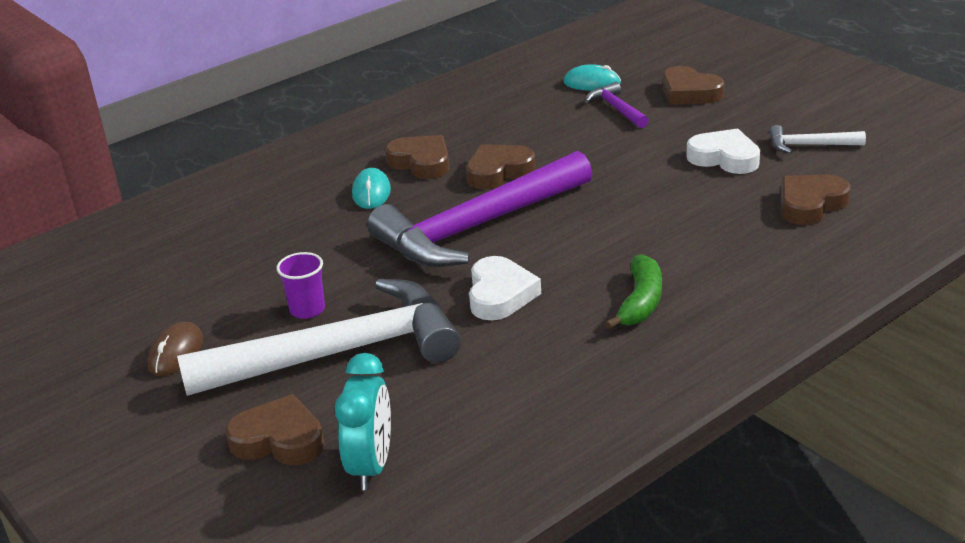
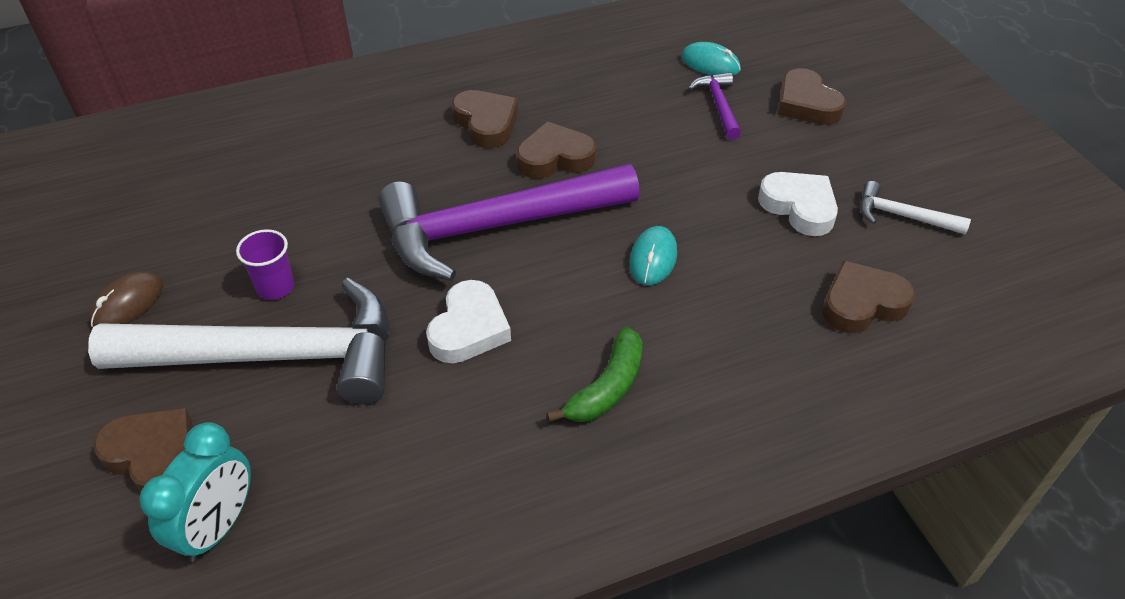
camera: 15 degrees right, 15 degrees up
(371, 192) = (418, 149): turquoise mouse -> turquoise mouse (653, 258)

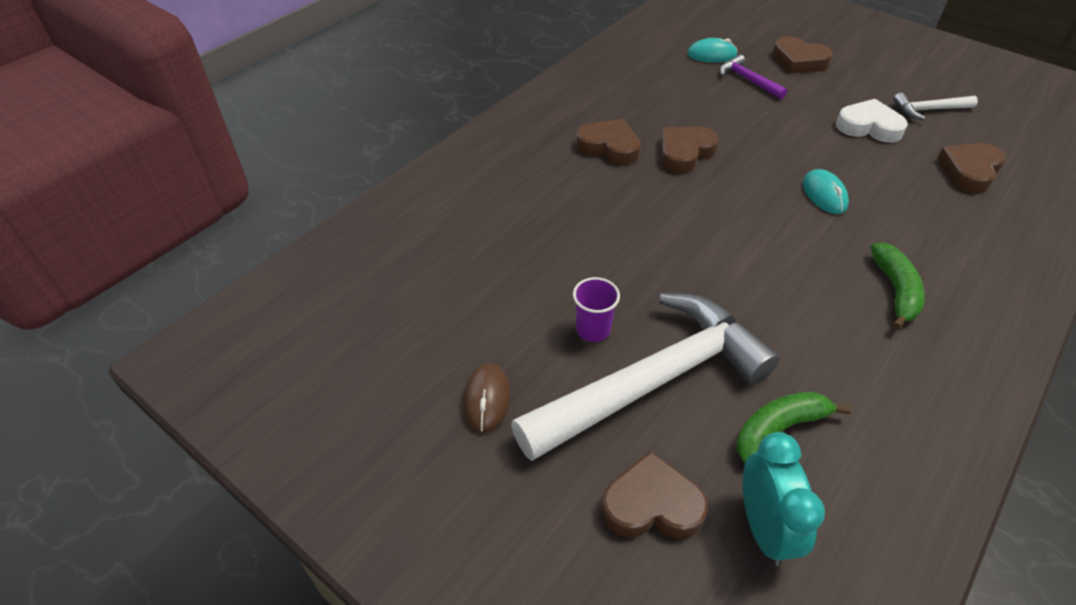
camera: 30 degrees left, 0 degrees up
(332, 454) = (779, 429): none -> green banana
(469, 328) = (765, 294): white heart -> none
(496, 227) = (701, 216): purple hammer -> none

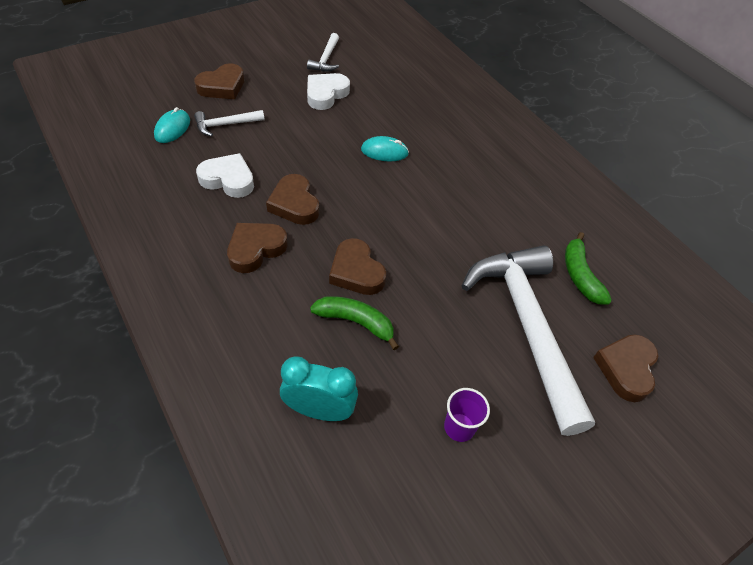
camera: 75 degrees left, 5 degrees up
(486, 399) = (518, 445): brown mouse -> none
(593, 329) = (468, 345): purple cup -> purple cup (459, 427)
(679, 105) = (228, 179): none -> white heart
(748, 80) = (225, 125): purple hammer -> white hammer
(763, 528) = (648, 317): turquoise clock -> turquoise clock (319, 410)
(895, 290) = (486, 166): green banana -> green banana (356, 322)
(969, 171) = (396, 77): brown heart -> brown heart (356, 272)

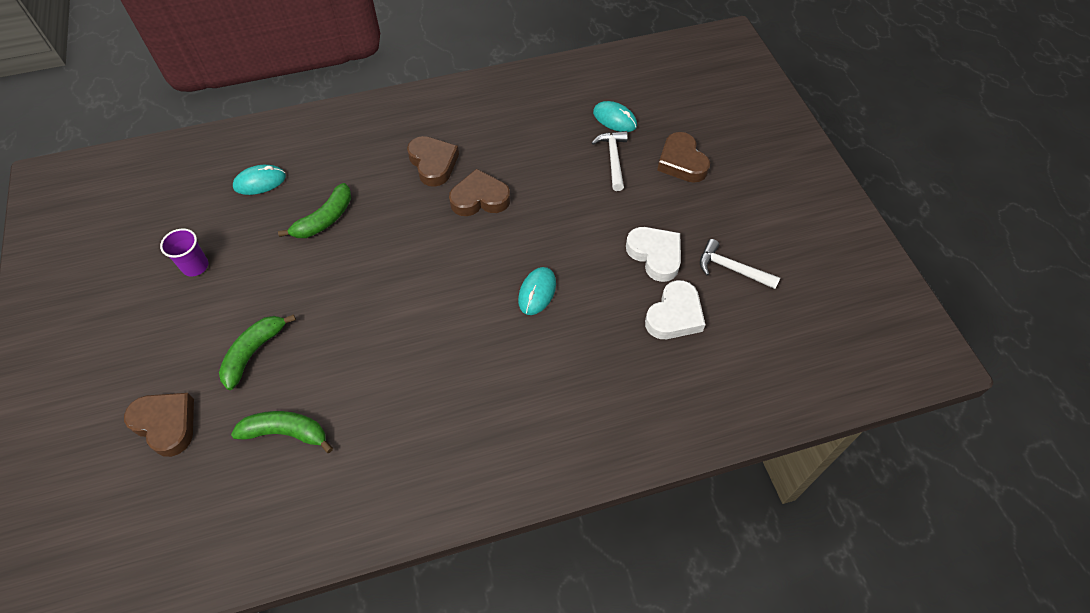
camera: 110 degrees right, 5 degrees up
(228, 179) = (528, 153): white heart -> white heart (674, 315)
(319, 410) = (260, 182): turquoise clock -> turquoise mouse
(356, 272) = (378, 231): brown heart -> none
(527, 327) = (253, 353): white hammer -> green banana

